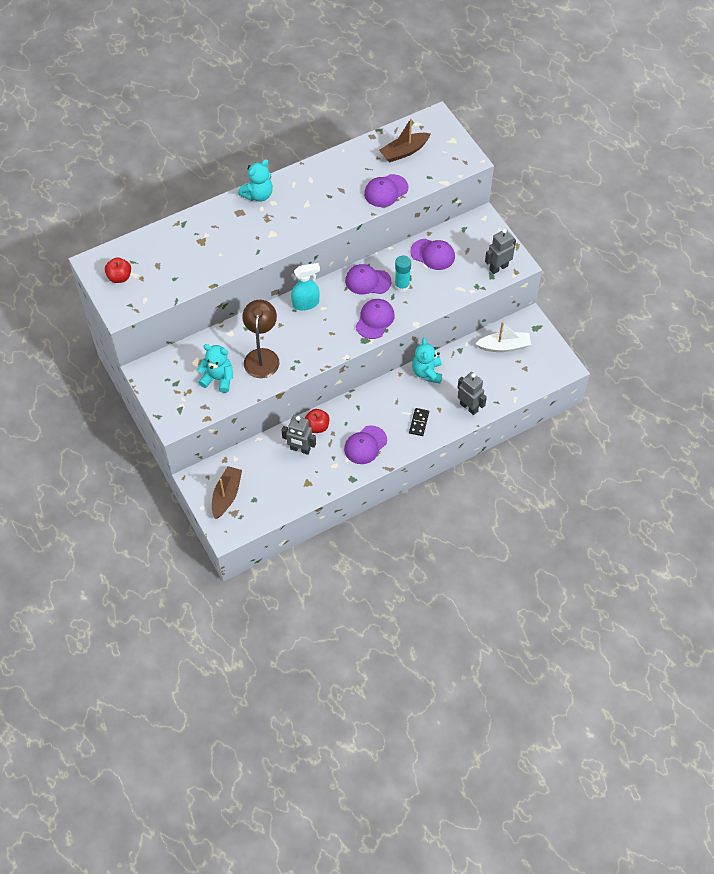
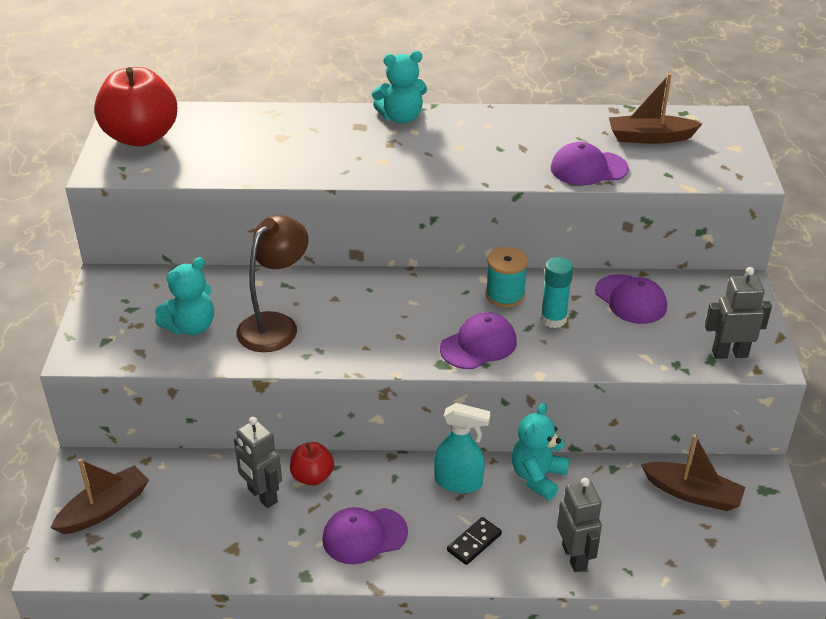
camera: 30 degrees right, 20 degrees down
(119, 277) = (141, 137): red apple -> red apple, size x1.98
(218, 379) = (191, 326): turquoise teddy bear -> turquoise teddy bear turned 90 degrees clockwise
(306, 303) = (392, 288): turquoise spray bottle -> turquoise spray bottle (459, 482)
(367, 281) = (505, 295): purple cap -> turquoise spool
(504, 346) = (693, 493): white boat -> brown boat

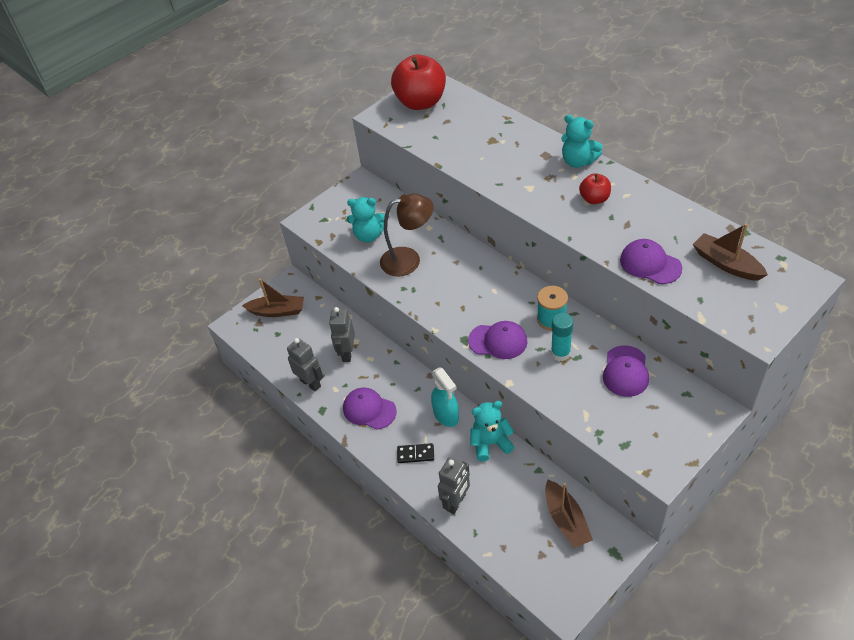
camera: 50 degrees right, 10 degrees up
(312, 476) = (380, 359): red apple -> red apple (594, 199)
(729, 353) = (642, 449): grey robot -> grey robot (310, 383)

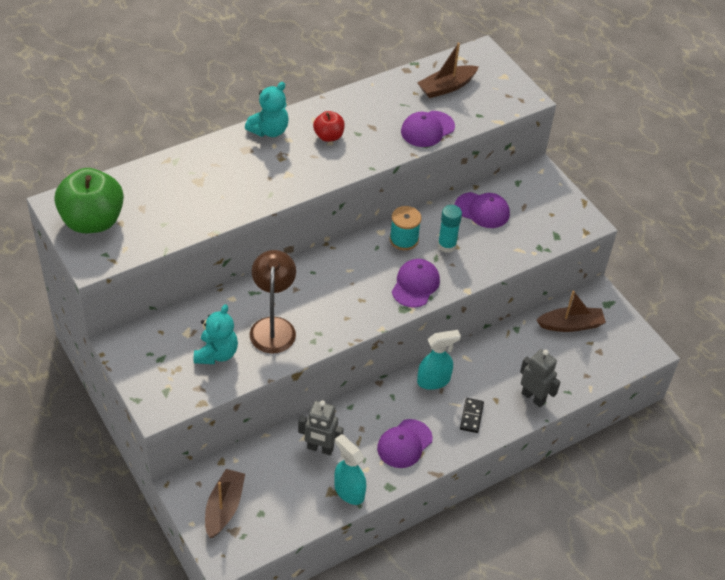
camera: 85 degrees left, 0 degrees up
(310, 383) = (349, 491): grey robot -> turquoise spray bottle
(421, 102) = (92, 221): red apple -> green apple
(490, 443) = (477, 355): turquoise teddy bear -> none

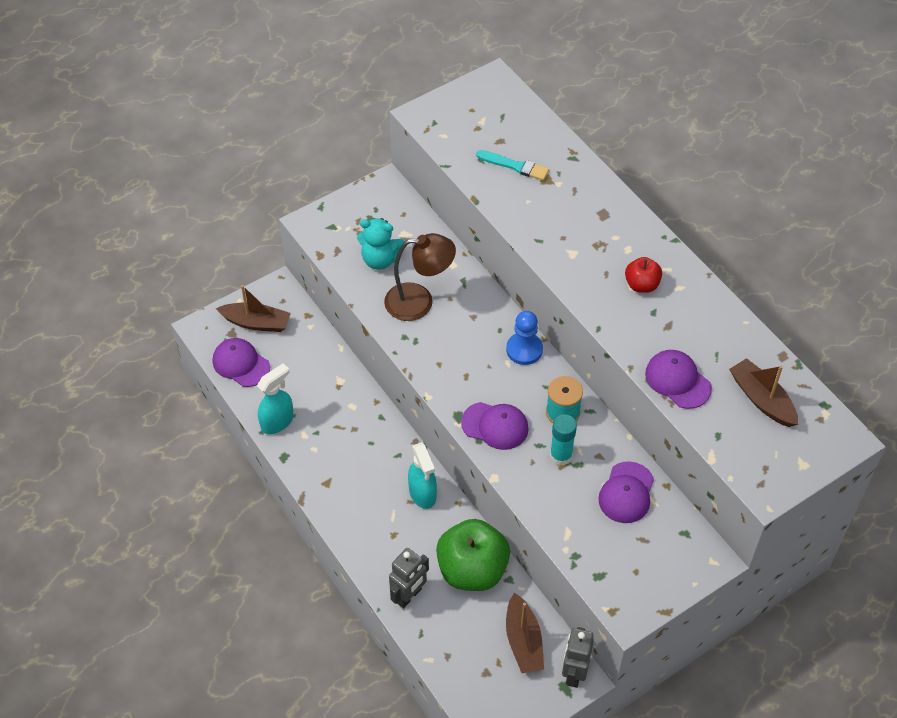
camera: 90 degrees right, 5 degrees up
(92, 221) = (476, 107): green apple -> green apple (472, 570)
(177, 201) = (515, 166): none -> turquoise brush
(269, 130) = (638, 231): turquoise teddy bear -> none
(320, 448) = (327, 394): grey robot -> grey robot (574, 673)
(336, 257) = (524, 349): none -> blue pawn
(404, 444) = (337, 468): purple cap -> purple cap (241, 364)
(471, 416) = (377, 532): black domino -> none

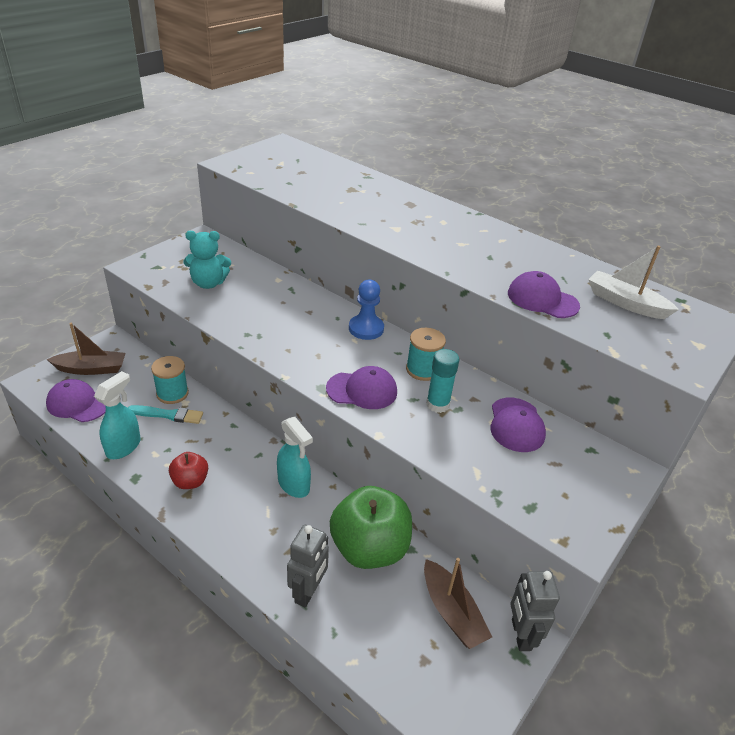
camera: 20 degrees left, 15 degrees down
(330, 368) = (172, 393): none -> turquoise spool
(419, 302) = (254, 307): brown lamp -> none
(515, 166) = (320, 184): turquoise brush -> turquoise brush (168, 415)
(641, 285) = (468, 241): red apple -> red apple (190, 481)
(761, 399) = (625, 303): brown boat -> white boat

